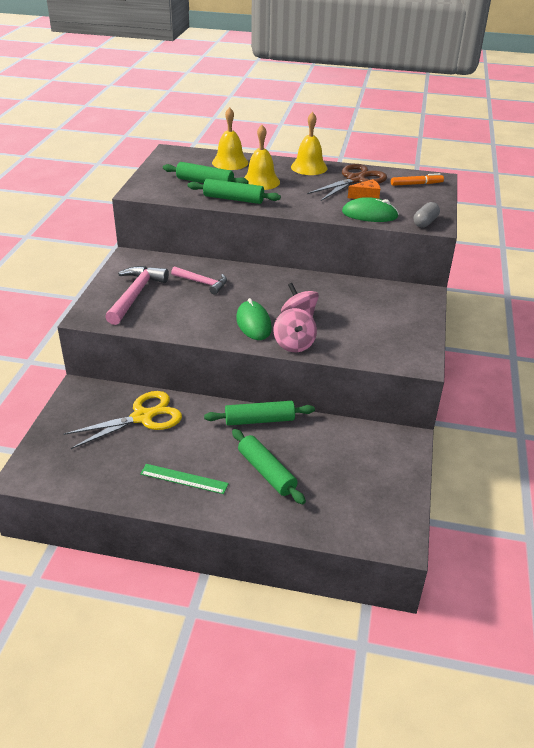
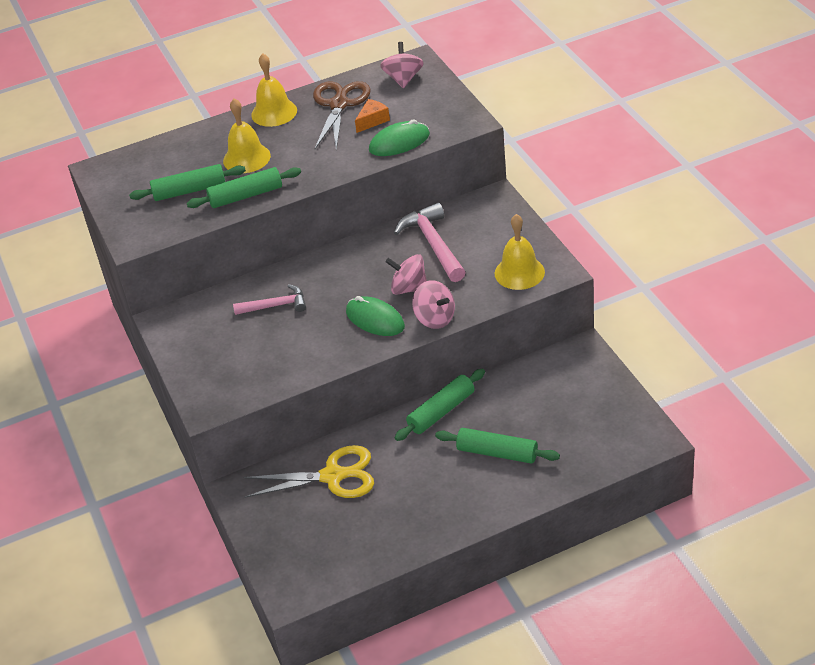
camera: 30 degrees left, 5 degrees up
(135, 295) = (225, 358): pink hammer -> pink hammer (433, 244)
(142, 417) = (333, 476): yellow scissors -> yellow scissors turned 60 degrees clockwise
(184, 479) = (435, 504): green ruler -> none
(230, 162) = (183, 150): yellow bell -> yellow bell (519, 272)
(416, 184) = (403, 79): orange marker -> pink spinning top
(425, 222) = (459, 124): grey capsule -> none

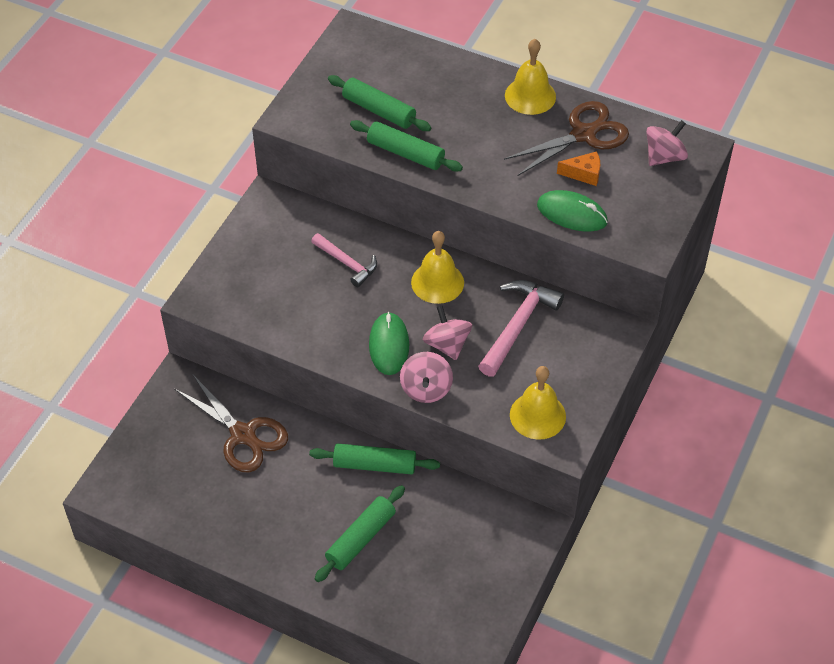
camera: 45 degrees right, 10 degrees up
(246, 158) = (453, 119): yellow bell -> yellow bell (437, 282)
(333, 476) = (243, 435): yellow scissors -> brown scissors
(497, 453) = (361, 538): green rolling pin -> green rolling pin turned 60 degrees clockwise

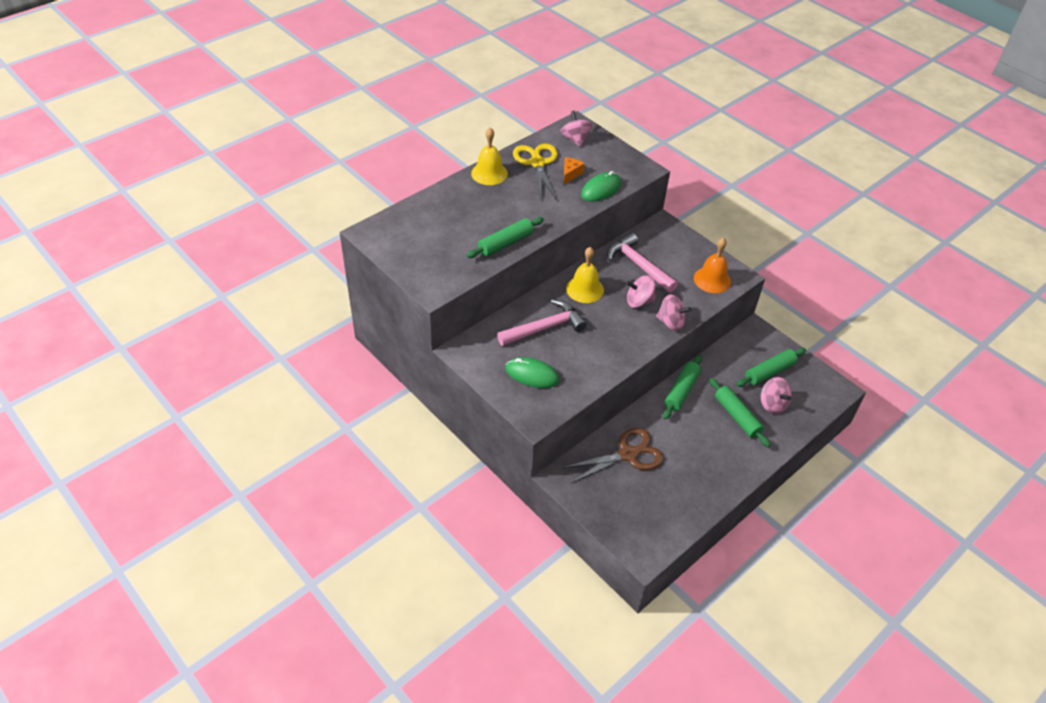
camera: 70 degrees left, 5 degrees down
(347, 263) = (544, 328): pink hammer -> pink hammer, size x1.56
(379, 110) = (457, 243): green rolling pin -> green rolling pin (769, 372)
(389, 345) = (627, 329): green mouse -> green mouse (532, 375)
(403, 576) = (772, 404): none -> pink spinning top
(537, 415) = (712, 280): yellow bell -> orange bell
(583, 134) = (537, 163): brown scissors -> yellow scissors

